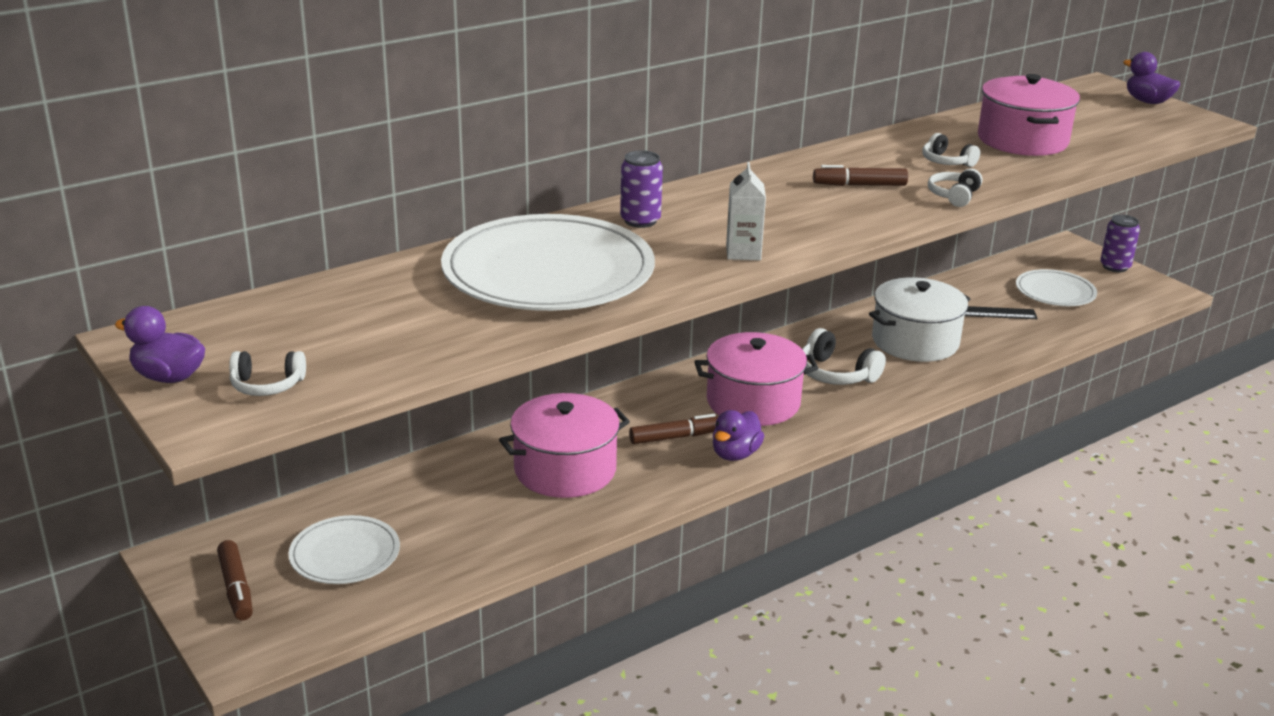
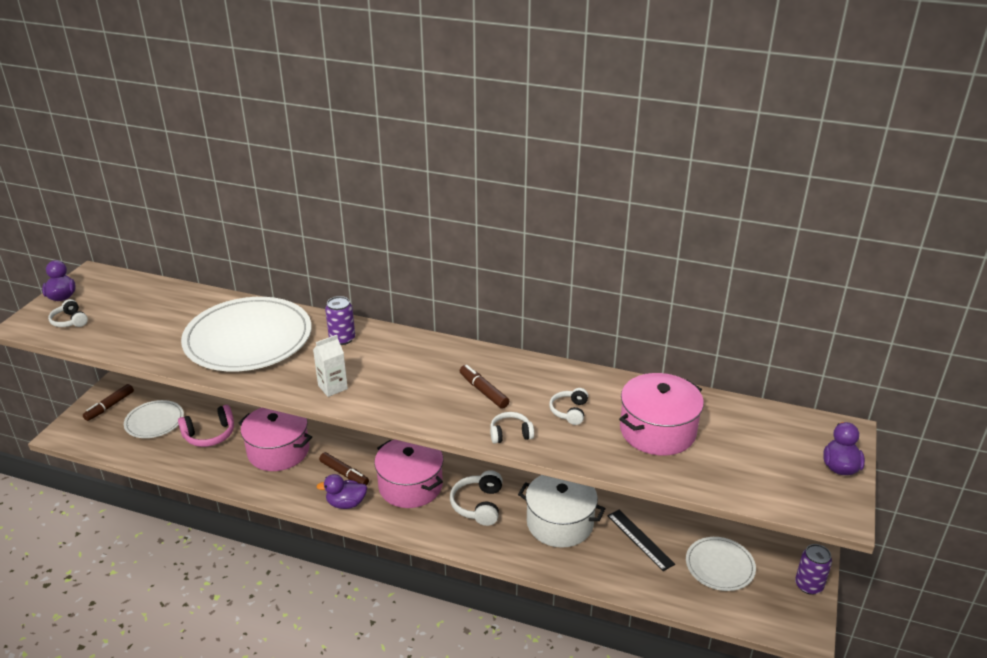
camera: 55 degrees right, 5 degrees up
(451, 514) = (210, 435): none -> pink headphones

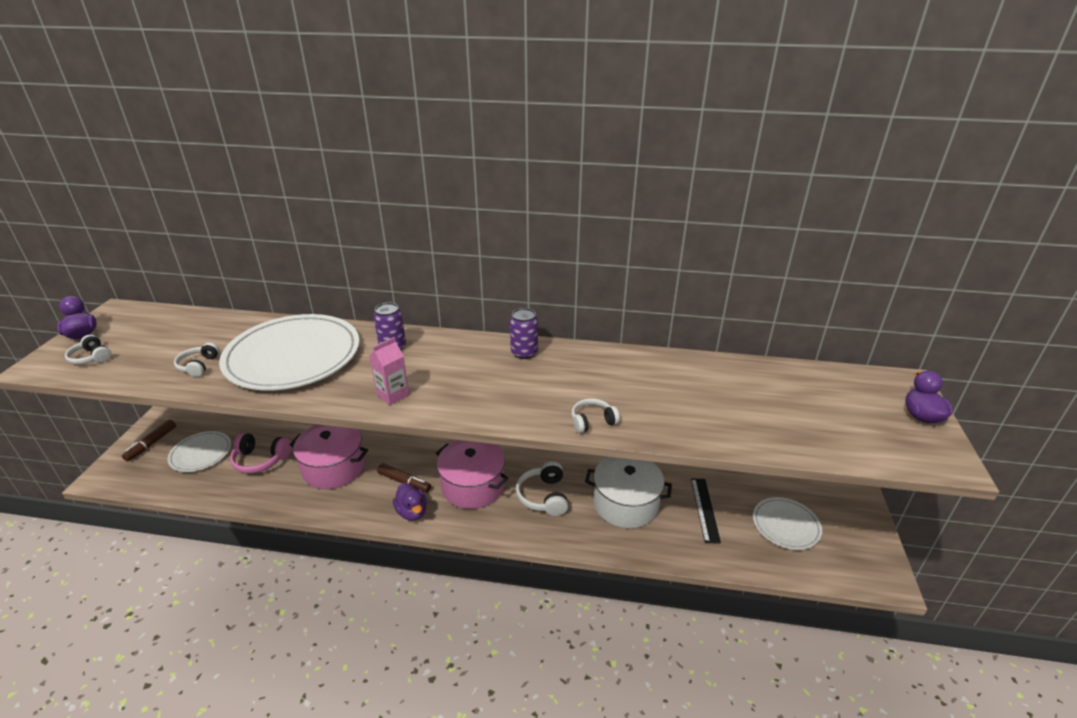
camera: 10 degrees left, 0 degrees up
(210, 435) = (260, 460): pink headphones -> pink headphones turned 45 degrees clockwise
(332, 387) = (393, 395): white carton -> pink carton
(346, 503) = (412, 512): purple duck -> purple duck turned 105 degrees counterclockwise
(483, 391) = (550, 382): brown marker -> none
(569, 411) = (643, 392): white headphones -> white headphones (198, 366)
(640, 539) = (705, 509): black ruler -> black ruler turned 45 degrees clockwise
(657, 431) = (735, 401): pink pot -> none
(808, 585) = (871, 532): purple can -> purple can (524, 353)

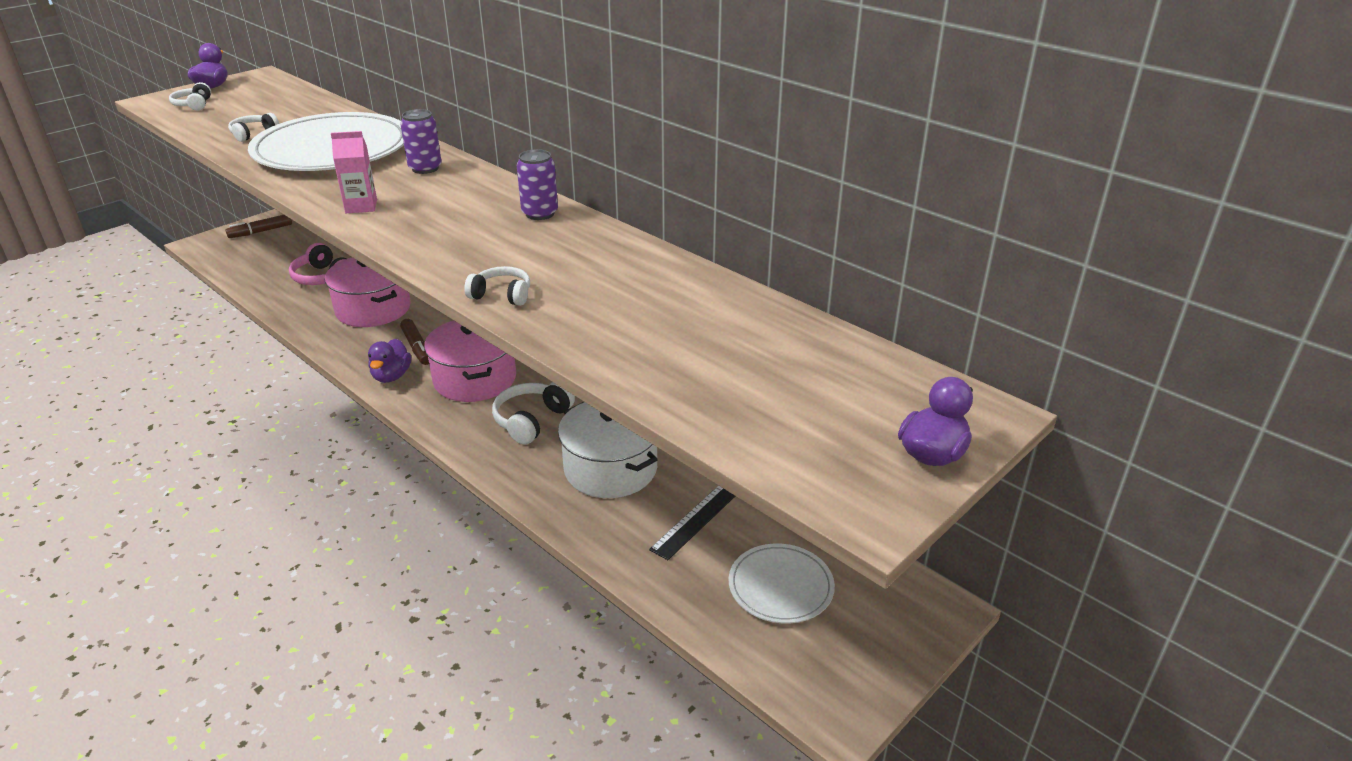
camera: 35 degrees right, 0 degrees up
(201, 453) = (286, 254): white plate -> none

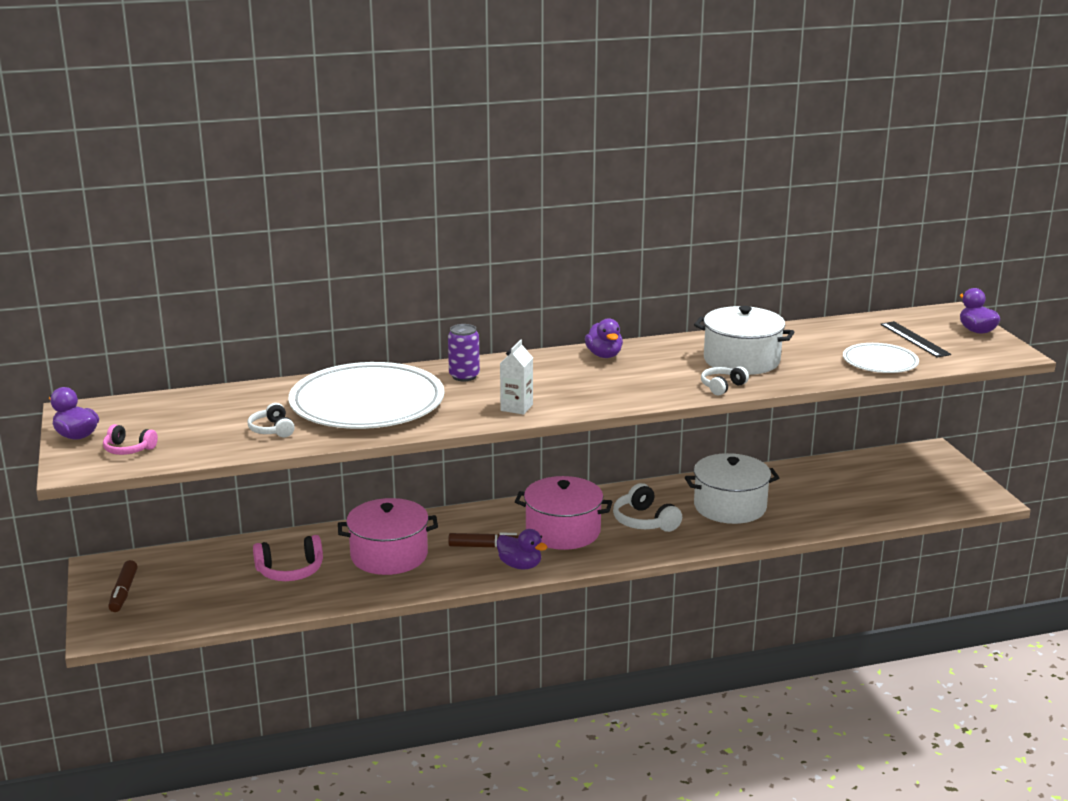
camera: 60 degrees left, 10 degrees down
(193, 105) = (128, 449): white headphones -> pink headphones
(361, 206) = (516, 407): pink carton -> white carton
(540, 213) = (604, 355): purple can -> purple duck
(599, 289) = (741, 360): none -> white pot
(697, 519) = (806, 493): black ruler -> black ruler (915, 339)
(780, 586) = (885, 486): white plate -> white plate (880, 362)

